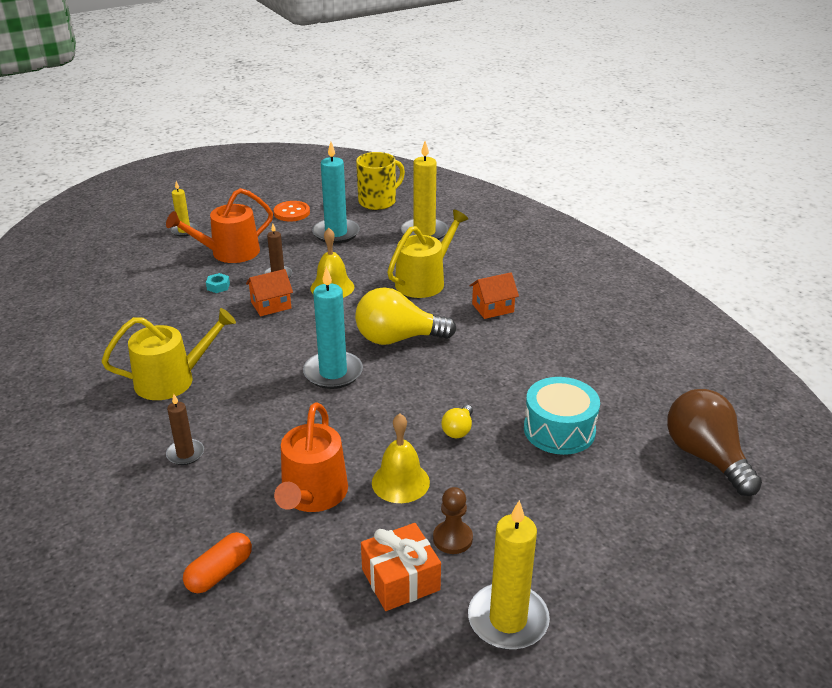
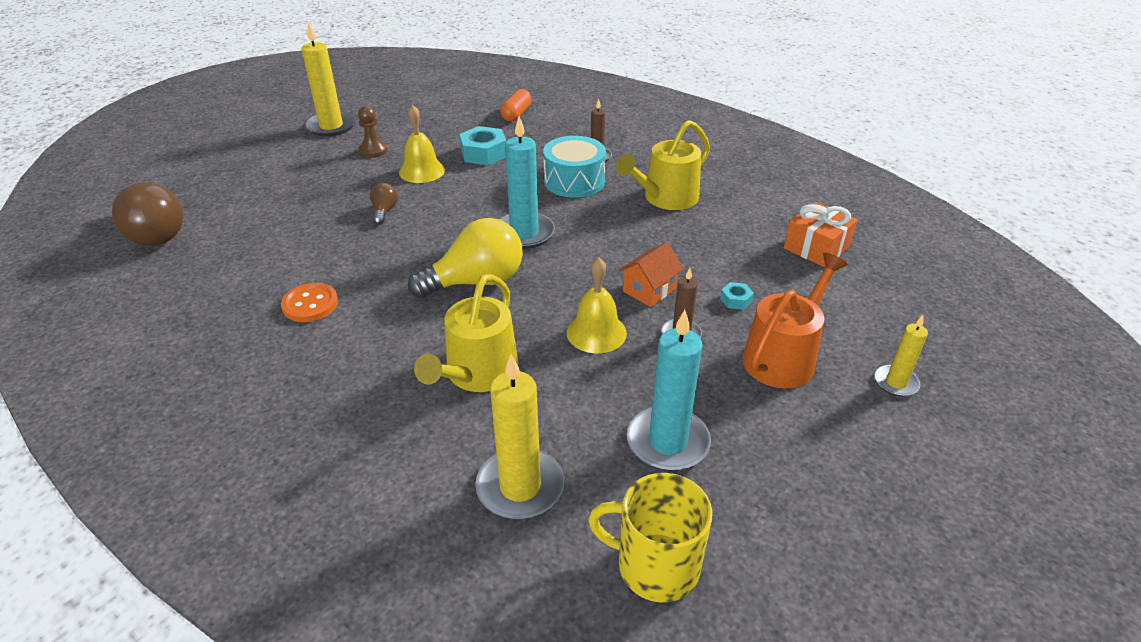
camera: 160 degrees right, 5 degrees up
(291, 213) = (784, 477): orange button -> orange button (310, 304)
(312, 495) = (484, 153): orange watering can -> turquoise nut
(378, 201) = (655, 566): yellow mug -> yellow mug turned 75 degrees clockwise
(400, 579) = (402, 129): orange gift -> orange gift (816, 247)
(458, 430) = (384, 211): yellow light bulb -> brown light bulb
(492, 308) = (370, 350): orange house -> none
(559, 430) = (289, 229): turquoise drum -> turquoise drum (574, 181)

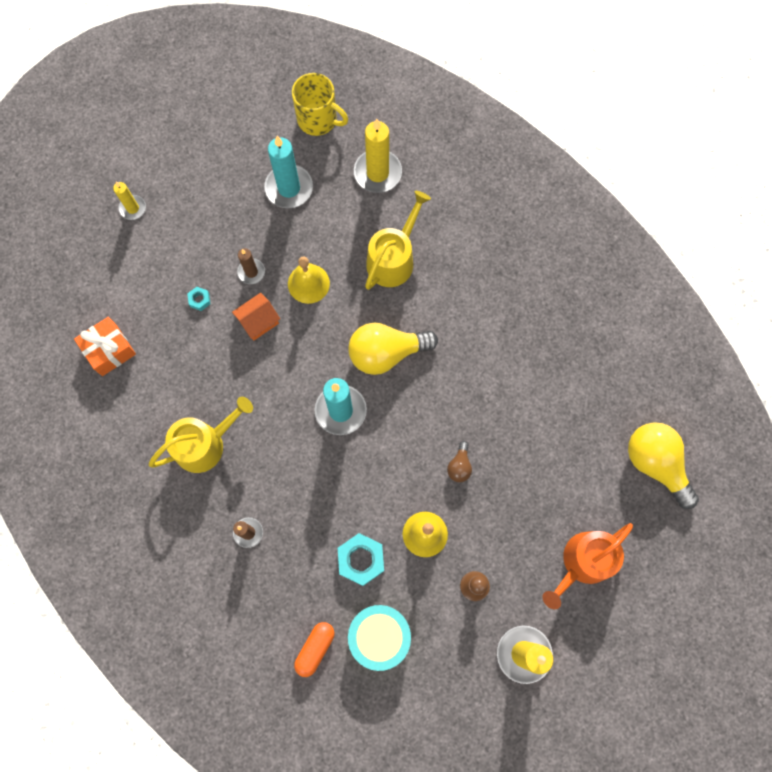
camera: 170 degrees left, 35 degrees up
(153, 234) = (655, 463): brown light bulb -> yellow light bulb
(310, 304) = (510, 347): orange button -> none
(574, 181) = (281, 488): turquoise drum -> turquoise drum (379, 636)
(783, 357) = (192, 241): orange watering can -> orange watering can (583, 562)

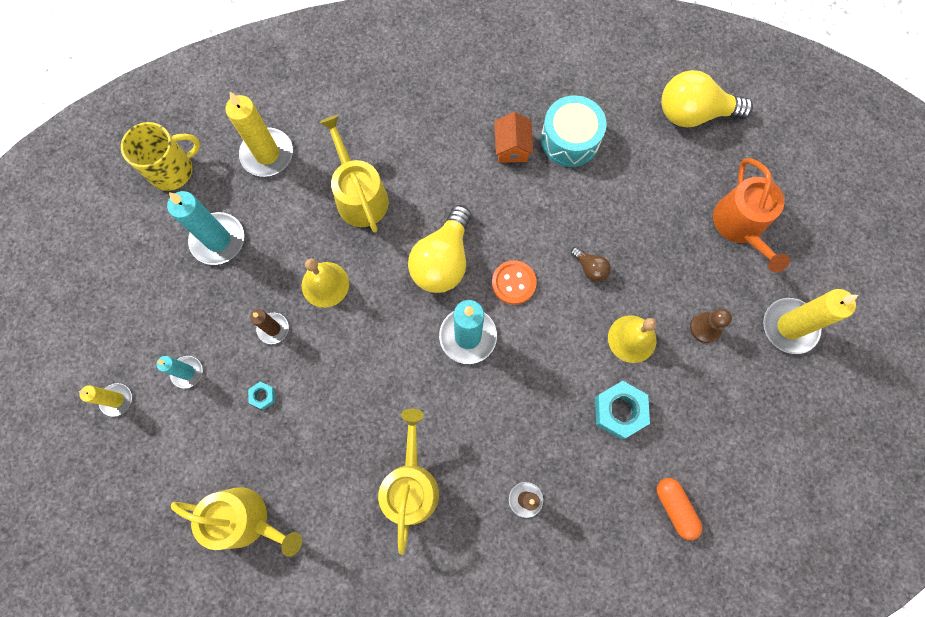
camera: 55 degrees left, 0 degrees up
(109, 350) = (246, 519): orange gift -> yellow watering can
(182, 238) = (187, 372): none -> turquoise candle
(258, 321) = (327, 354): orange house -> orange house (512, 147)
(379, 636) = (699, 441): turquoise drum -> turquoise drum (570, 140)
(406, 416) = (513, 283): none -> orange button

